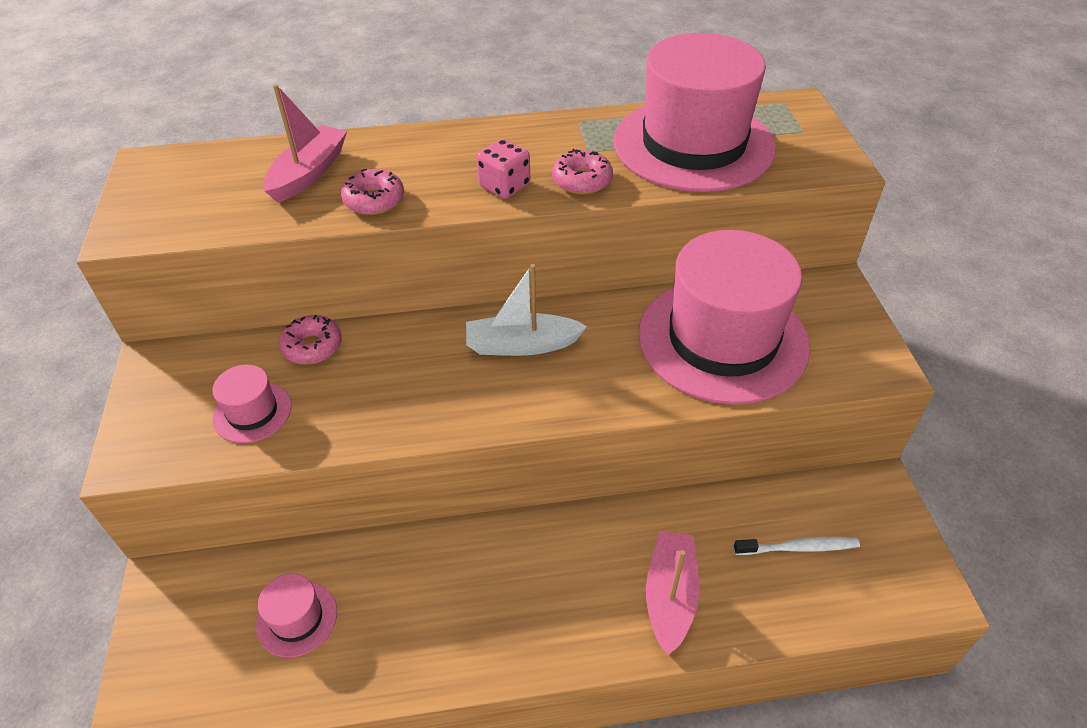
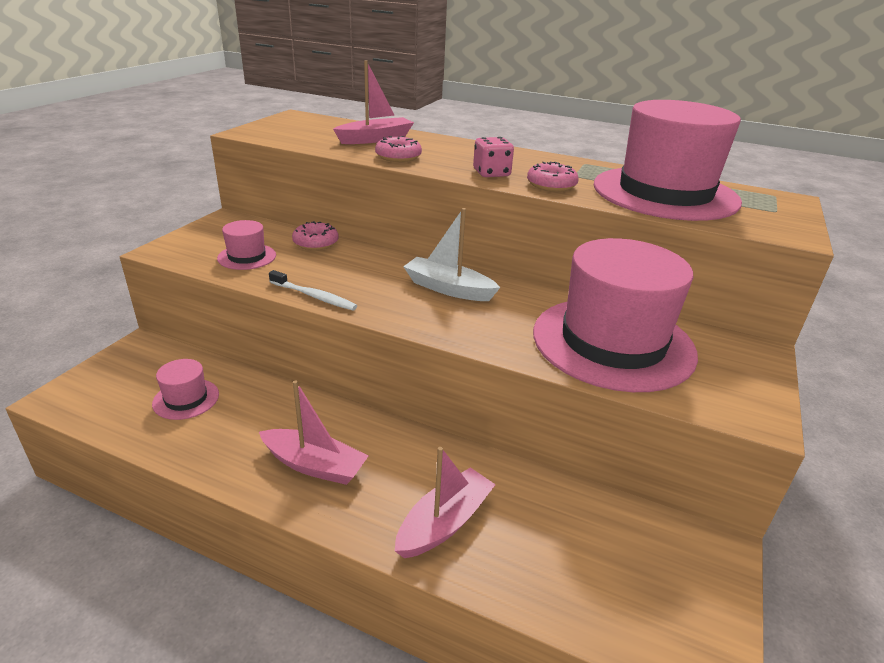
camera: 30 degrees right, 15 degrees down
(508, 611) = (315, 465): none -> pink boat
(798, 548) = (593, 552): white toothbrush -> white toothbrush (314, 296)

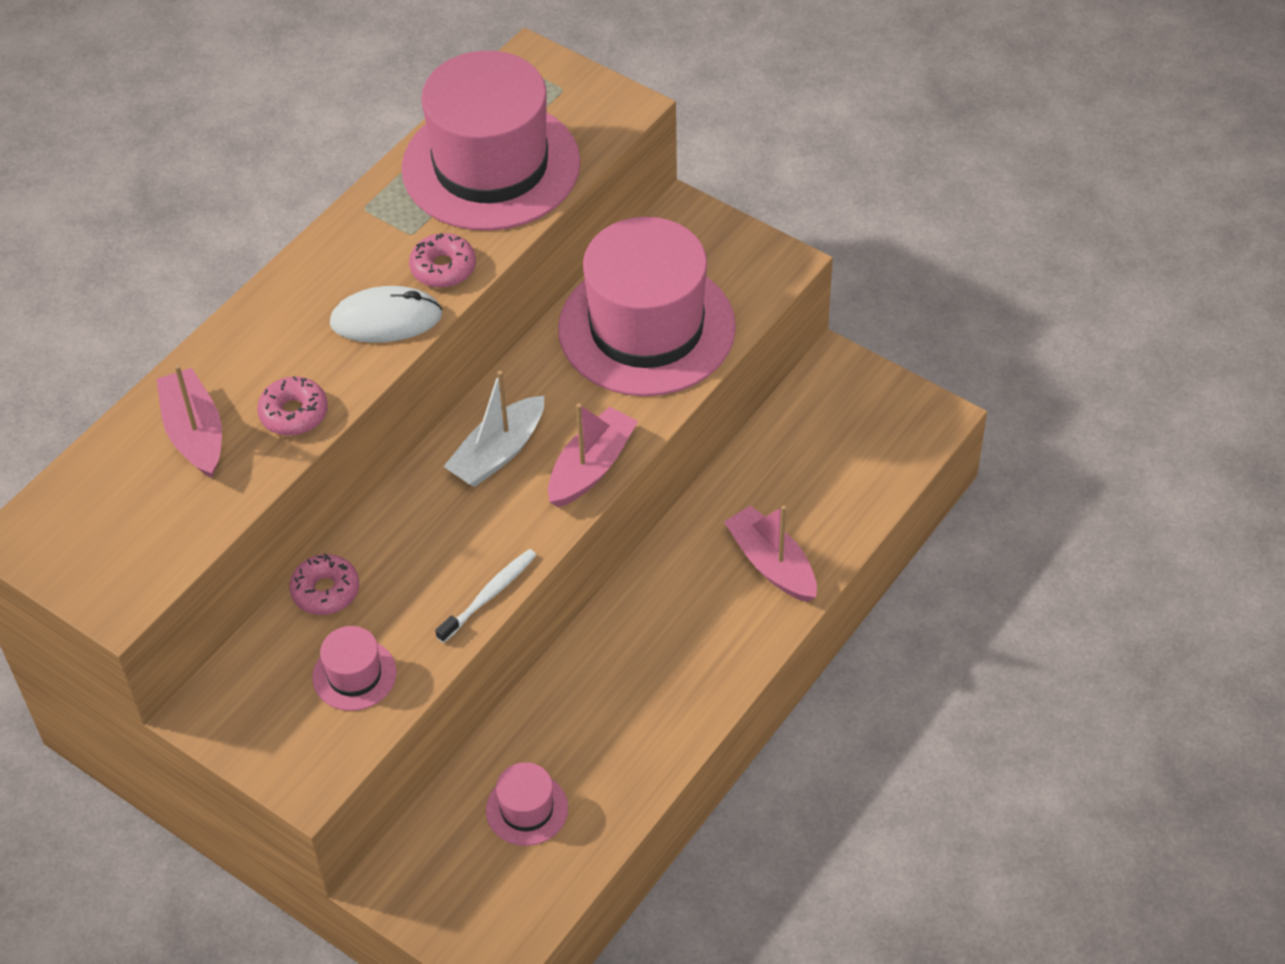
camera: 75 degrees left, 20 degrees up
(315, 465) = (673, 670): pink boat -> pink boat (591, 467)
(491, 173) = (386, 319): pink dice -> white mouse

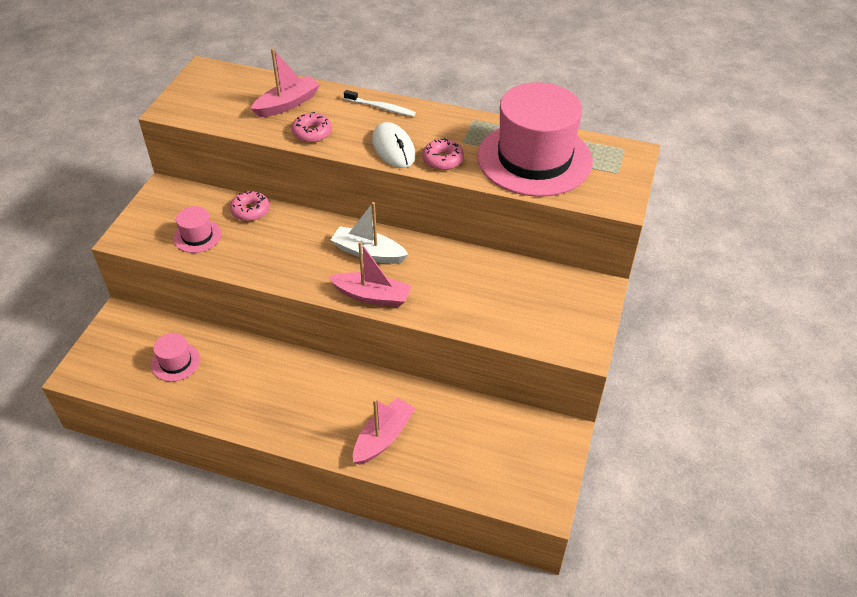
camera: 70 degrees right, 5 degrees down
(489, 595) = (264, 275): white toothbrush -> white toothbrush (381, 108)
(646, 328) = (494, 294): pink hat -> none

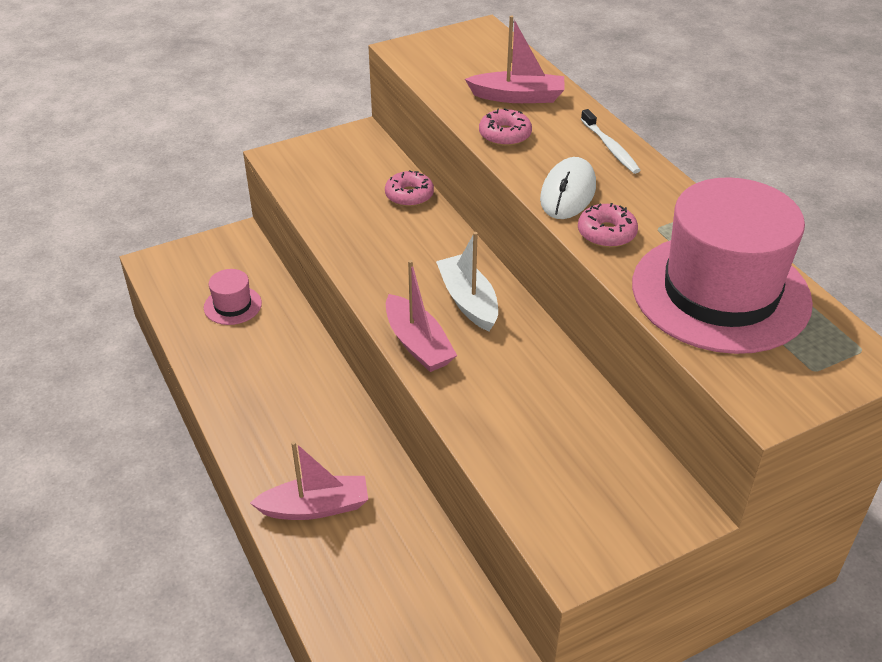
camera: 45 degrees right, 5 degrees down
(197, 236) = (335, 190): pink hat -> none

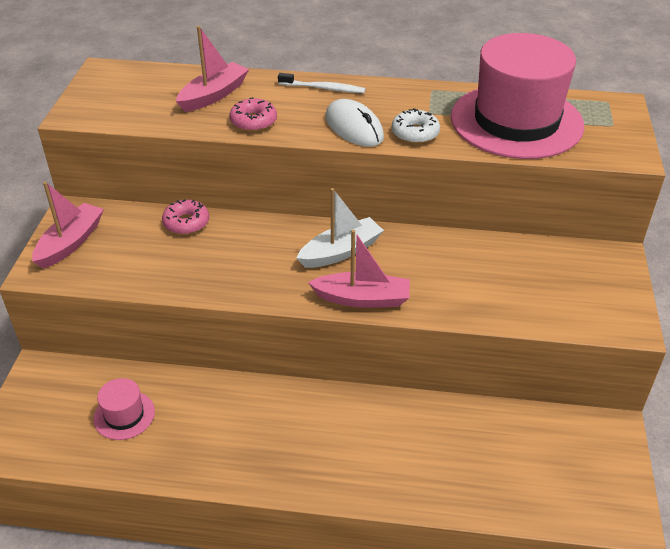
camera: 55 degrees left, 0 degrees up
(315, 507) = (406, 467): pink boat -> pink boat (71, 243)
(468, 301) = (341, 251): white boat -> white boat turned 135 degrees clockwise
(606, 233) = (415, 133): pink donut -> white donut

